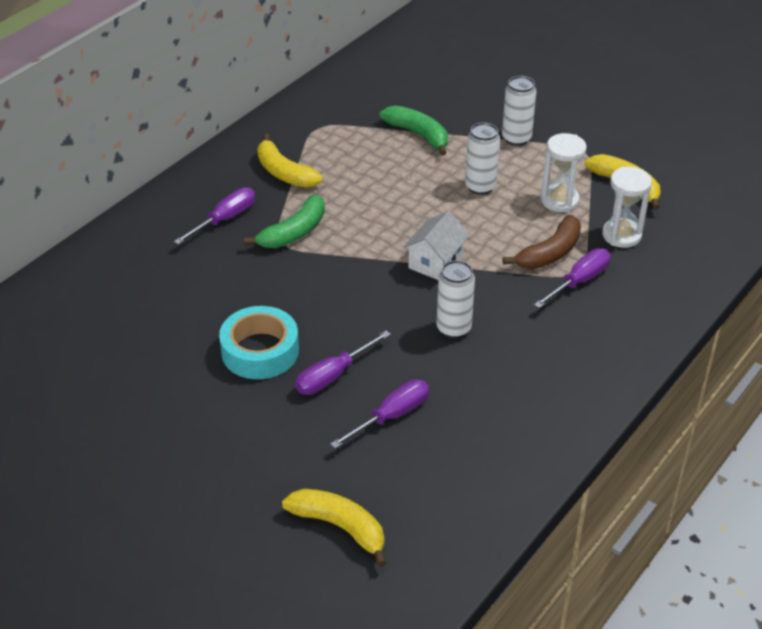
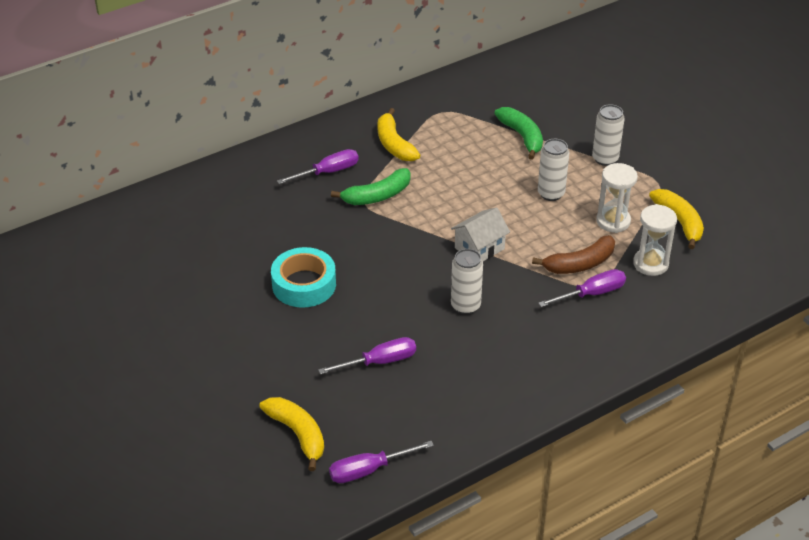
camera: 20 degrees right, 0 degrees up
(333, 376) = (350, 318): purple screwdriver -> purple screwdriver (368, 470)

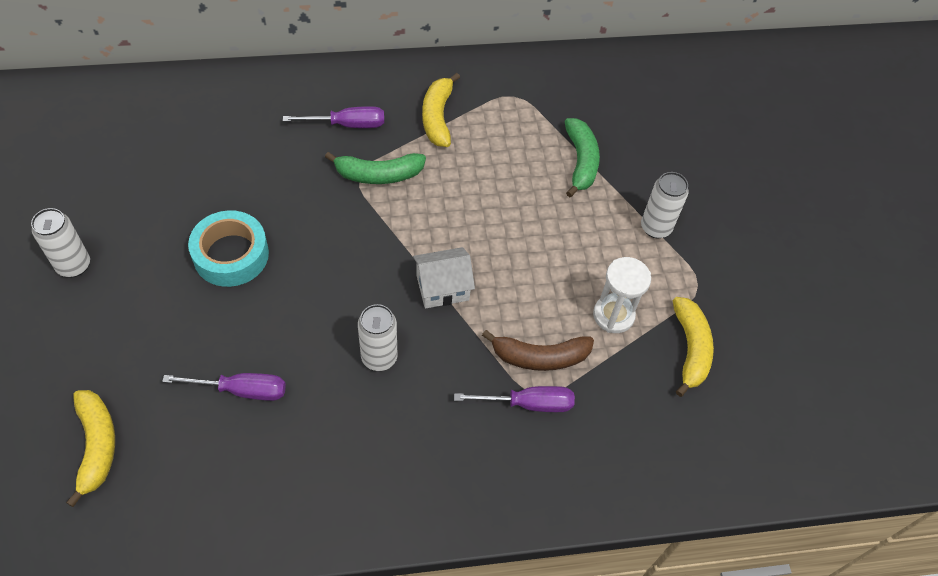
camera: 20 degrees right, 15 degrees up
(368, 470) = (135, 530): purple screwdriver -> none
(551, 194) = (566, 249): white can -> white can (74, 265)
(650, 264) = (621, 392): white hourglass -> none

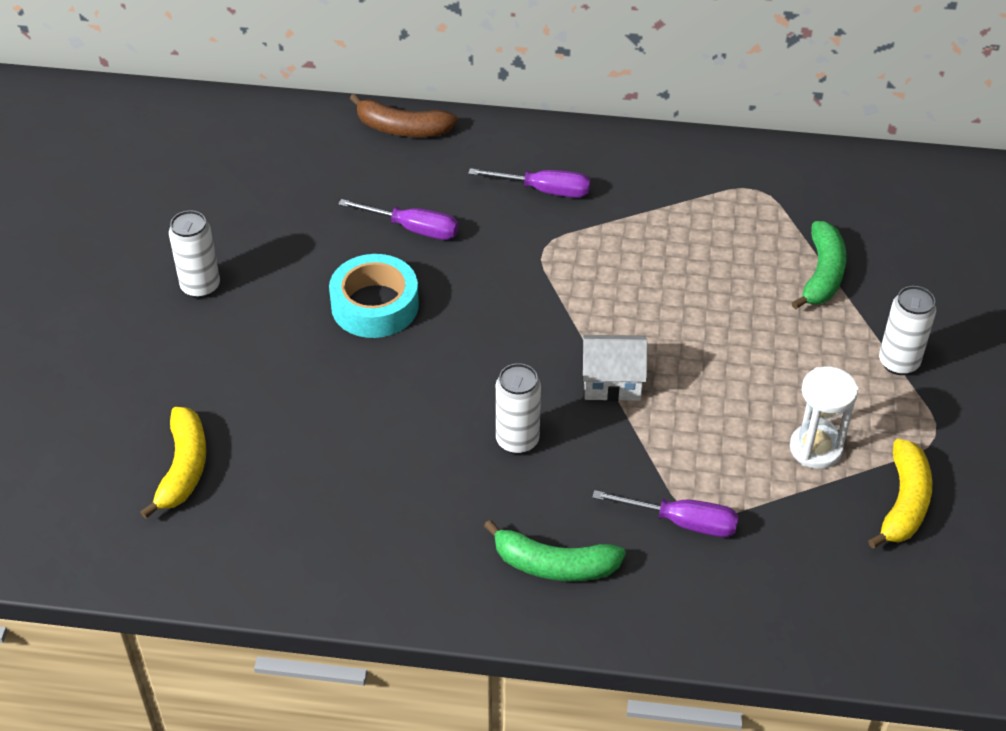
camera: 20 degrees right, 10 degrees down
(241, 390) = (352, 444): purple screwdriver -> purple screwdriver (413, 229)
(378, 175) = (567, 249): green banana -> green banana (554, 565)
(437, 117) = (655, 198): yellow banana -> none
(540, 357) = (710, 476): brown banana -> brown banana (402, 129)

